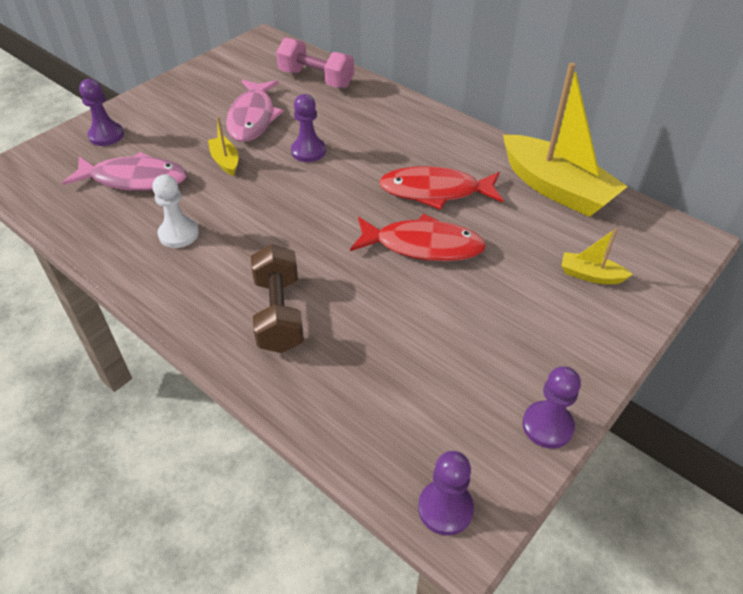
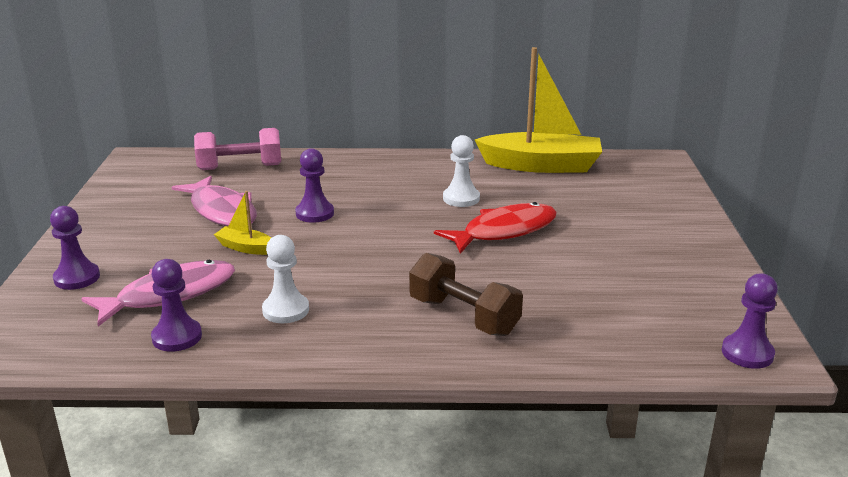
camera: 40 degrees left, 20 degrees down
(435, 191) = (461, 198): red fish -> white pawn
(547, 426) = (733, 283): purple pawn -> purple pawn (177, 337)
(590, 275) = (636, 200): yellow boat -> none

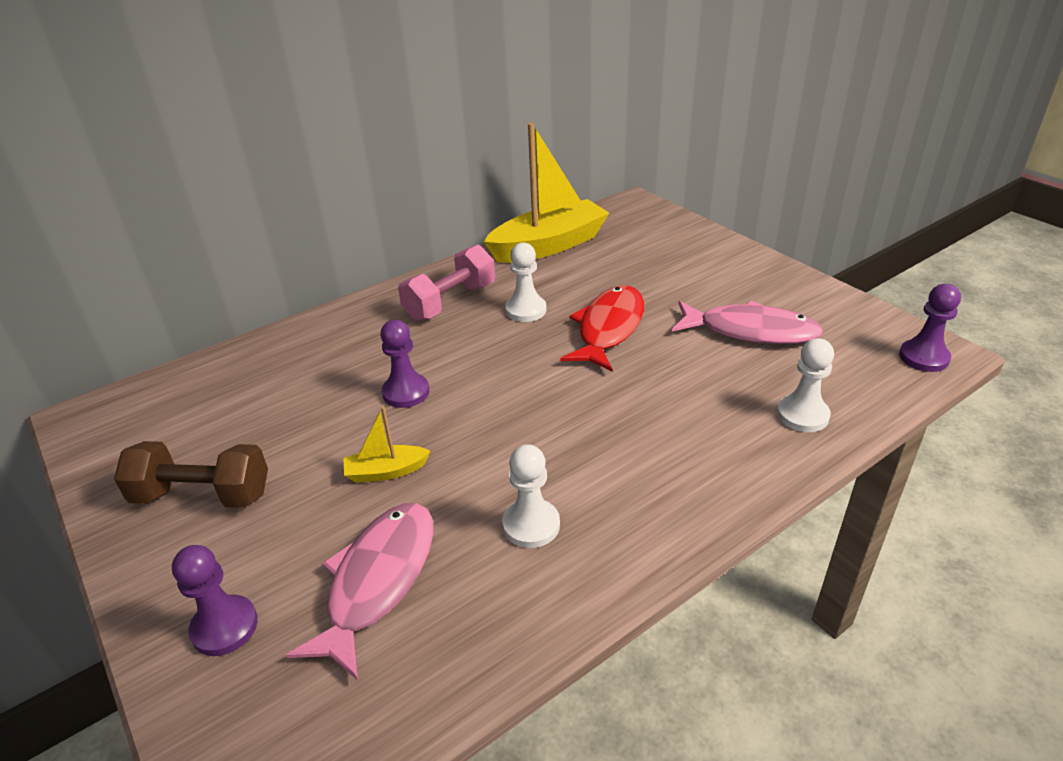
camera: 35 degrees left, 10 degrees up
(177, 337) = (461, 631): purple pawn -> none
(221, 211) = (295, 439): pink fish -> pink fish (750, 331)
(240, 167) = (243, 372): pink dumbbell -> pink dumbbell (450, 302)
(463, 316) = (696, 437): brown dumbbell -> brown dumbbell (202, 496)
(568, 340) = (802, 415): none -> white pawn

